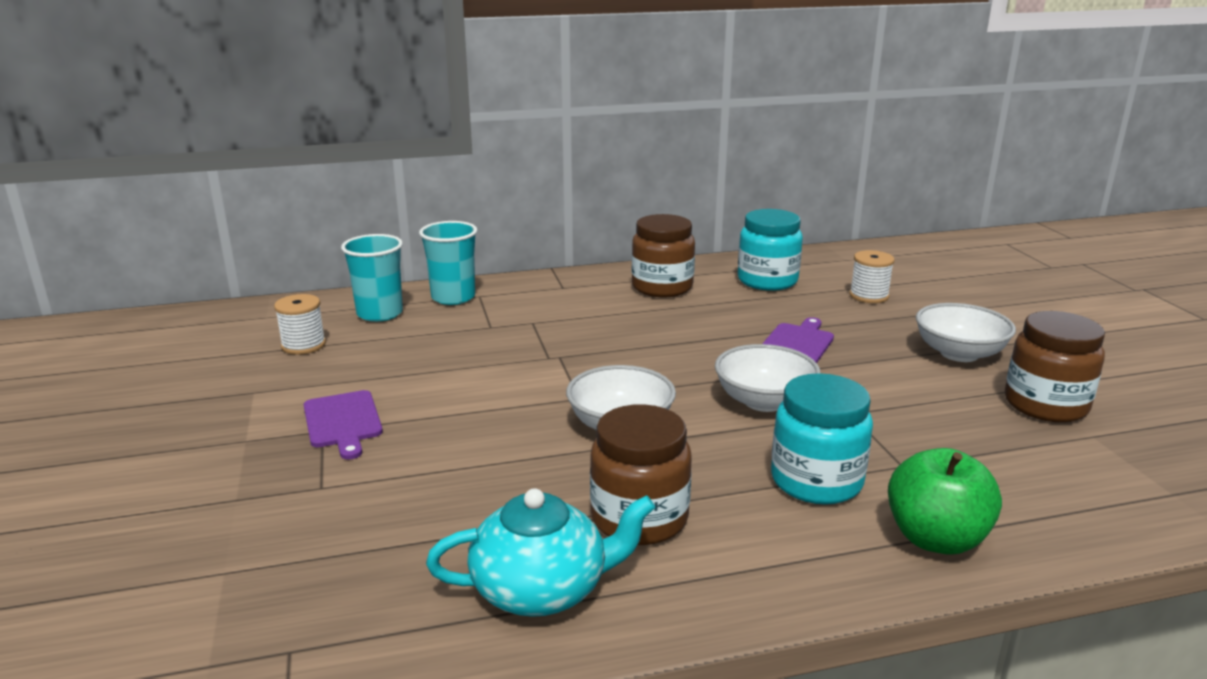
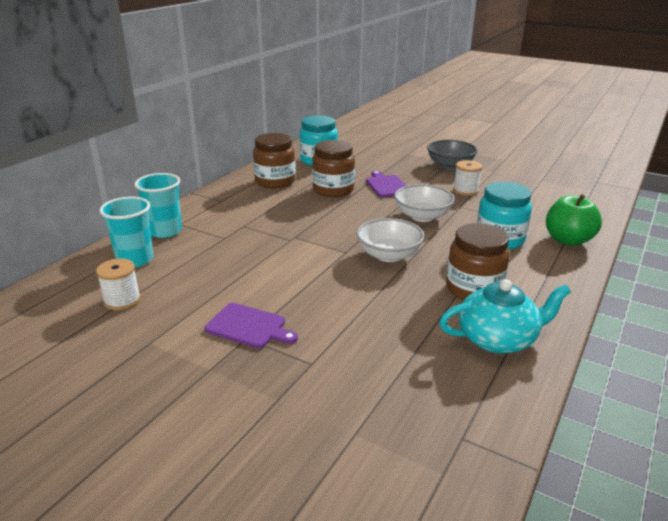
camera: 45 degrees left, 5 degrees up
(542, 589) = (498, 339): turquoise teapot -> turquoise teapot turned 45 degrees clockwise
(869, 296) = (374, 153): white spool -> white spool (465, 190)
(959, 353) = (450, 165): white bowl -> grey bowl
(1045, 405) = (510, 175): brown jar -> brown jar (333, 190)

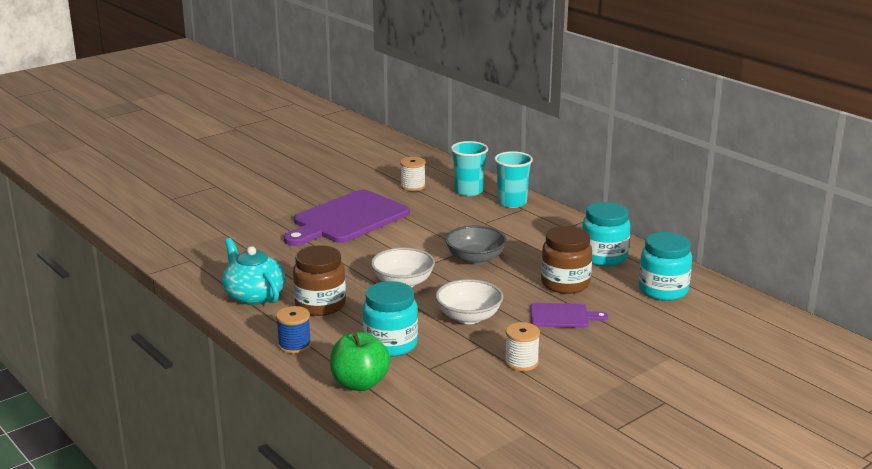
camera: 110 degrees right, 5 degrees down
(248, 326) = (348, 219): purple cutting board -> purple cutting board, size x2.06
(275, 181) = (604, 257): brown jar -> turquoise jar
(450, 165) = (611, 376): grey bowl -> grey bowl (475, 259)
(498, 339) = (254, 295): turquoise teapot -> turquoise teapot turned 135 degrees clockwise
(556, 283) = (294, 345): none -> blue spool

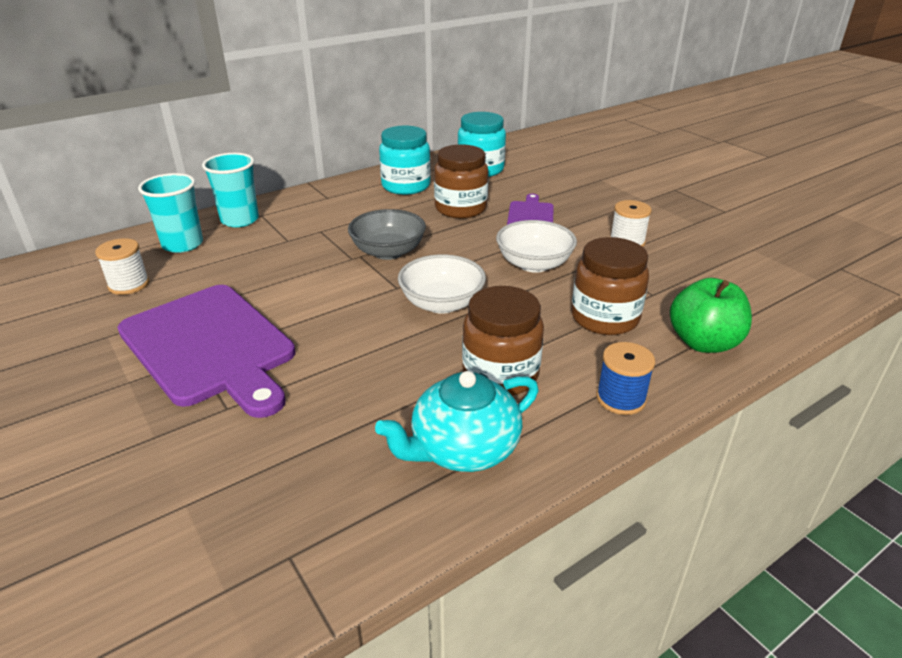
camera: 85 degrees left, 10 degrees up
(390, 344) = (604, 318): turquoise jar -> brown jar

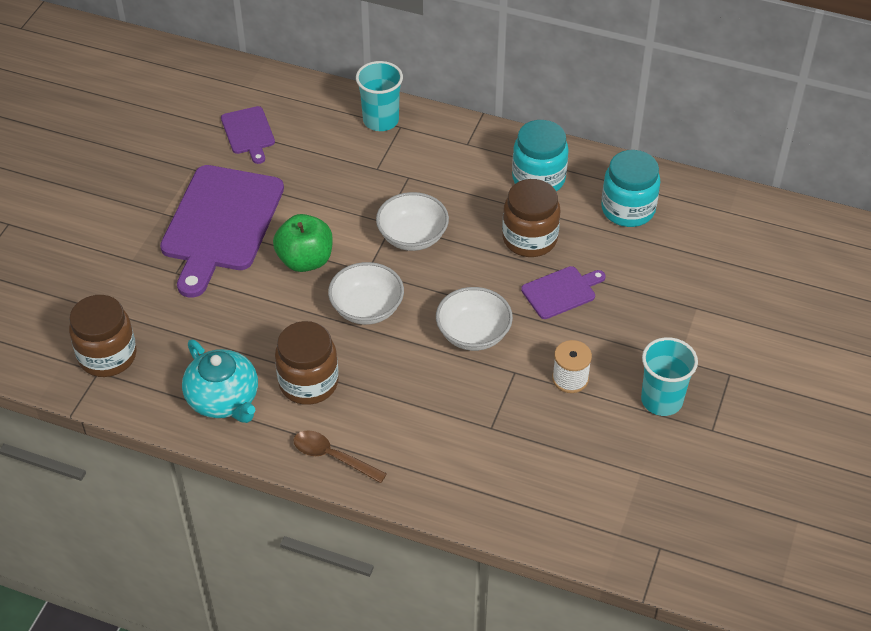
camera: 55 degrees right, 15 degrees up
(129, 284) = (248, 132): white spool -> purple cutting board
(182, 244) = (318, 117): turquoise cup -> turquoise cup (661, 400)
(388, 252) = (412, 236): grey bowl -> white bowl
(463, 448) = (224, 399): turquoise teapot -> turquoise teapot turned 150 degrees counterclockwise
(604, 318) = (428, 411): brown jar -> brown jar (107, 356)
(620, 398) = (332, 457): blue spool -> brown spoon
(703, 342) = (442, 482): green apple -> green apple (305, 260)

